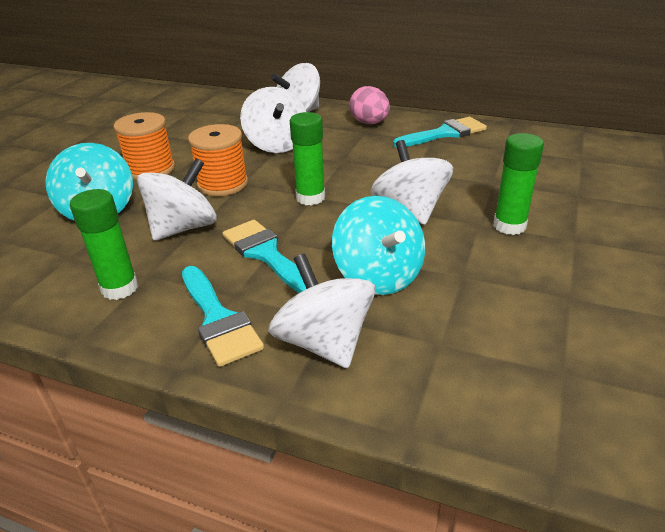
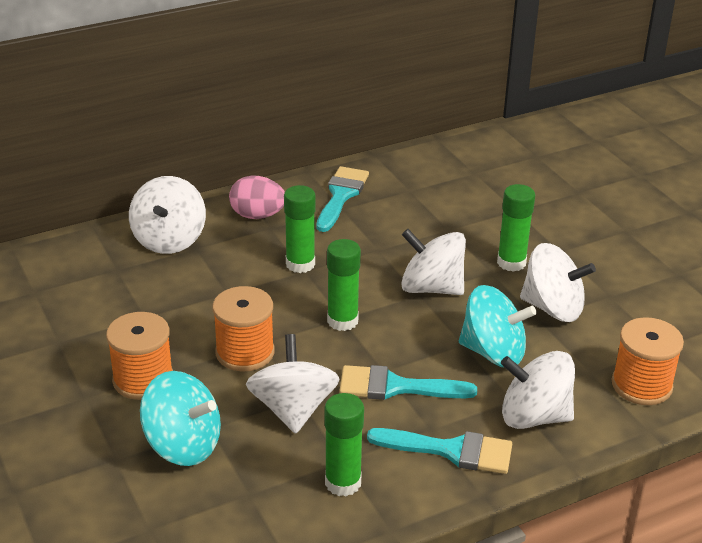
camera: 50 degrees left, 0 degrees up
(277, 144) = (214, 285): white spinning top -> white spinning top (553, 308)
(346, 156) = (300, 264): none -> green glue stick
(474, 390) = (641, 385): none -> orange spool

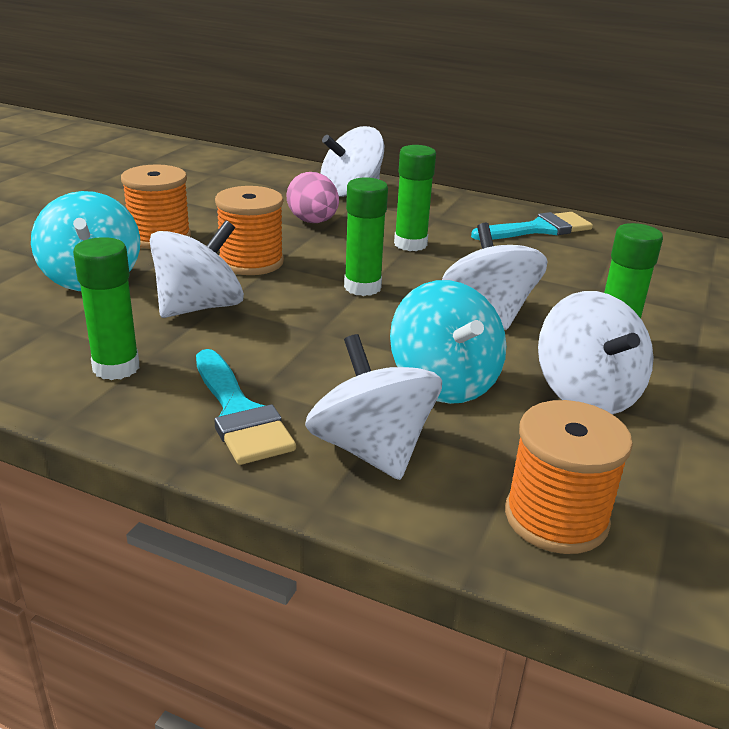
camera: 50 degrees right, 5 degrees down
(257, 215) = (442, 209): pink egg -> pink egg (313, 222)
(396, 387) = (303, 346): turquoise brush -> none

